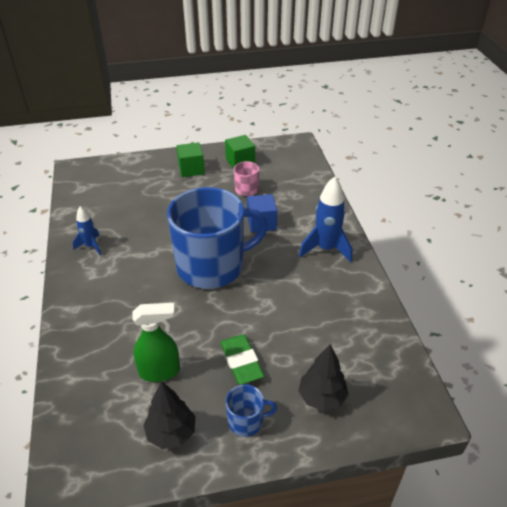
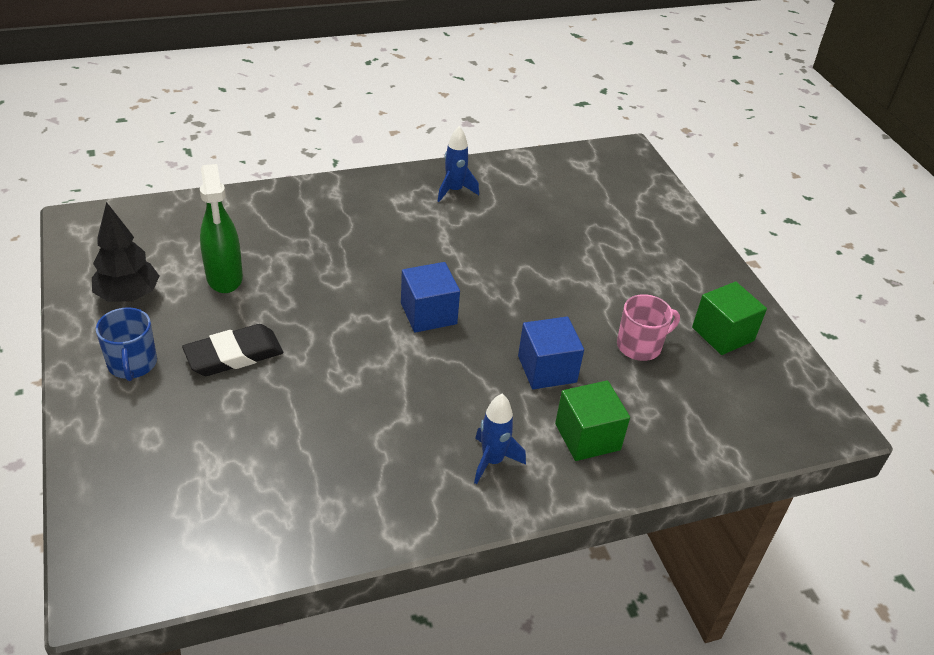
camera: 80 degrees right, 0 degrees up
(191, 169) = (673, 272): green cube -> green cube (587, 437)
(212, 266) = (428, 313): blue mug -> blue cube
(241, 361) = (234, 355): green eraser -> black eraser
(321, 397) = (157, 446): black tree -> none
(325, 249) = (492, 461): blue rocket -> blue rocket, size x0.59

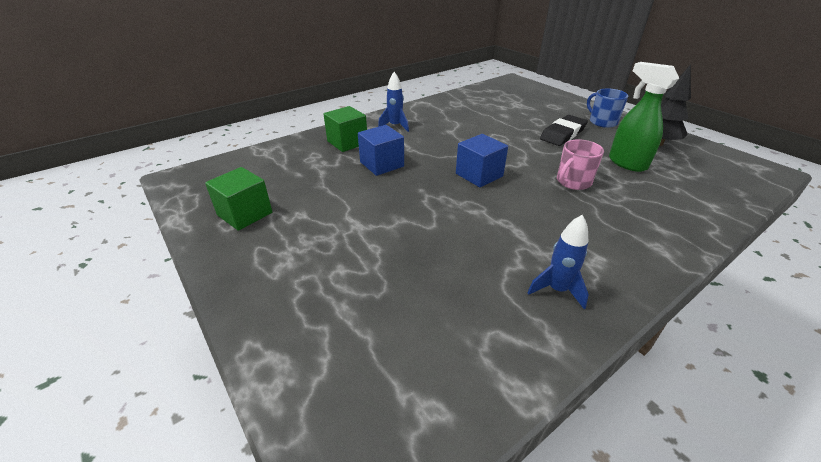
camera: 165 degrees right, 5 degrees down
(640, 346) = (317, 190): pink mug -> pink mug (573, 182)

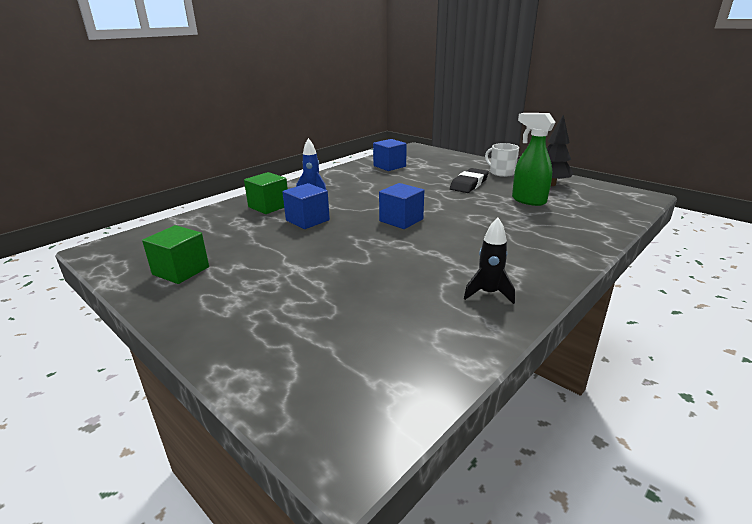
camera: 10 degrees left, 10 degrees down
(481, 102) = (389, 166): none -> blue cube
(557, 290) = (488, 293): blue rocket -> black rocket
(573, 182) = (485, 217): pink mug -> none
(602, 122) = (501, 173): blue mug -> white mug

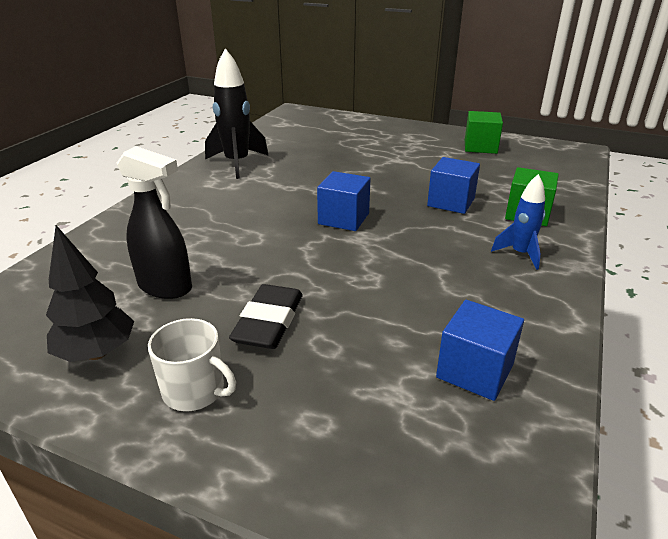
camera: 160 degrees right, 5 degrees up
(488, 293) = (237, 163): black rocket -> black rocket, size x1.70
(528, 200) = (166, 287): green spray bottle -> black spray bottle

